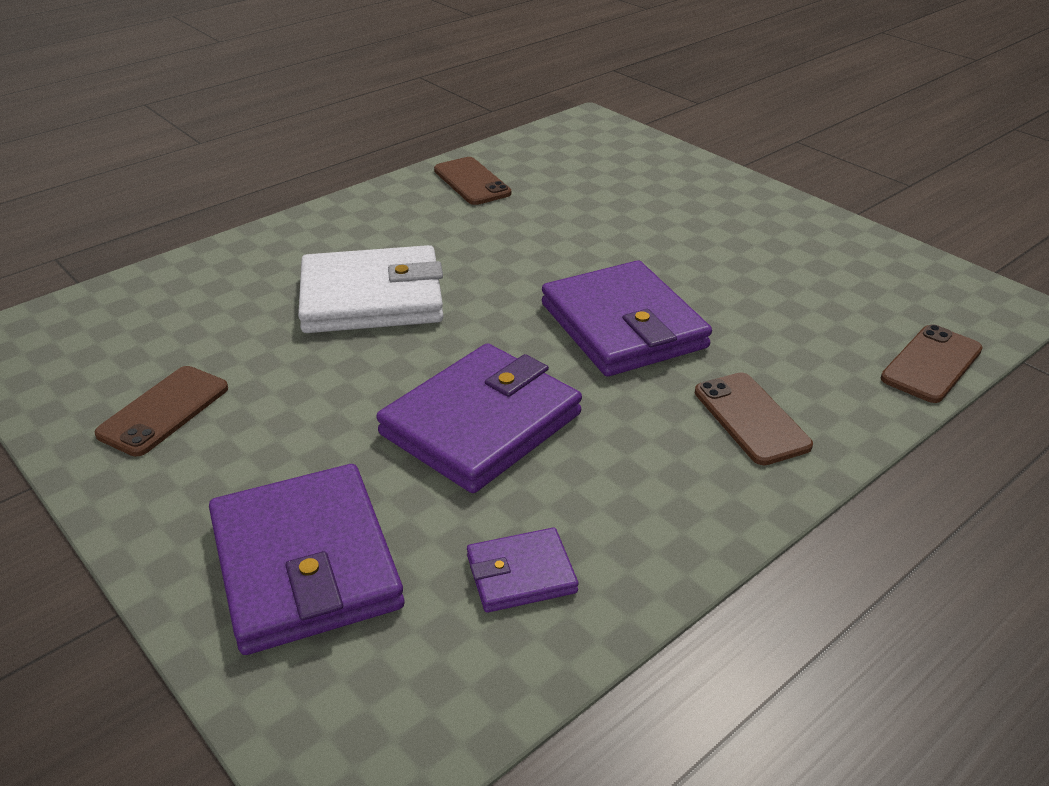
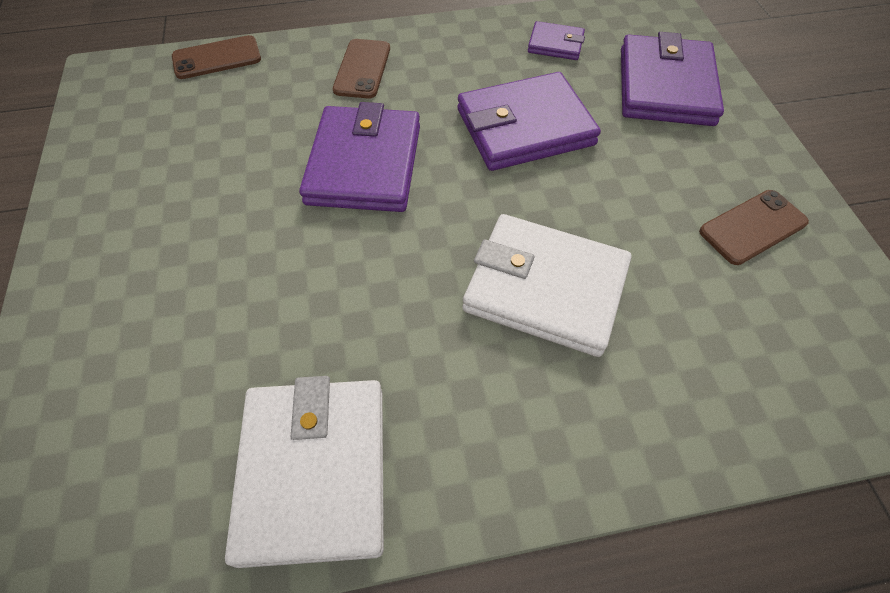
camera: 150 degrees left, 20 degrees up
(472, 182) = (313, 471): brown phone -> white wallet

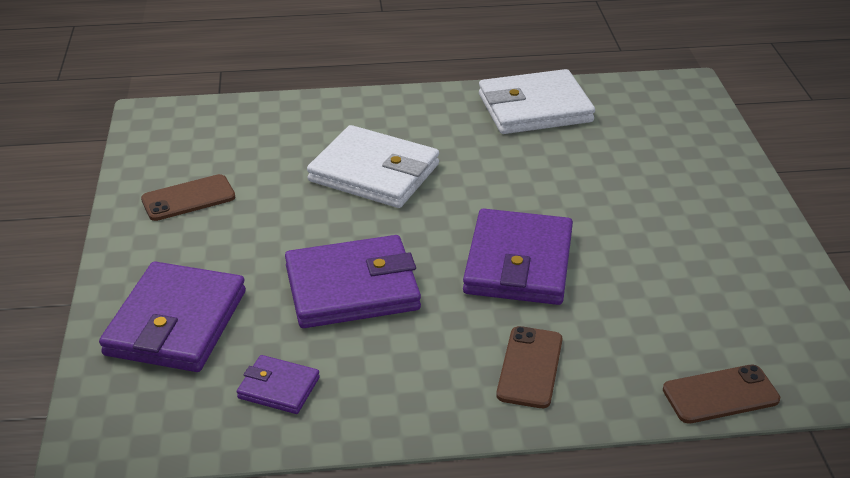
camera: 175 degrees left, 20 degrees down
(313, 471) = (534, 108): white wallet -> white wallet turned 75 degrees clockwise

